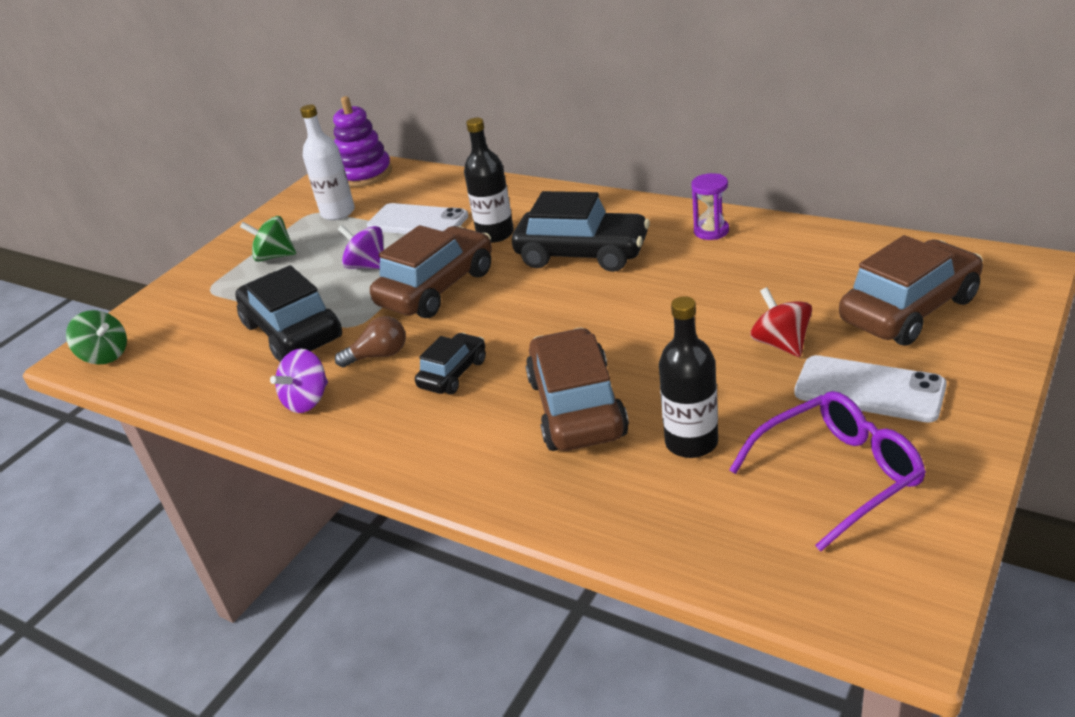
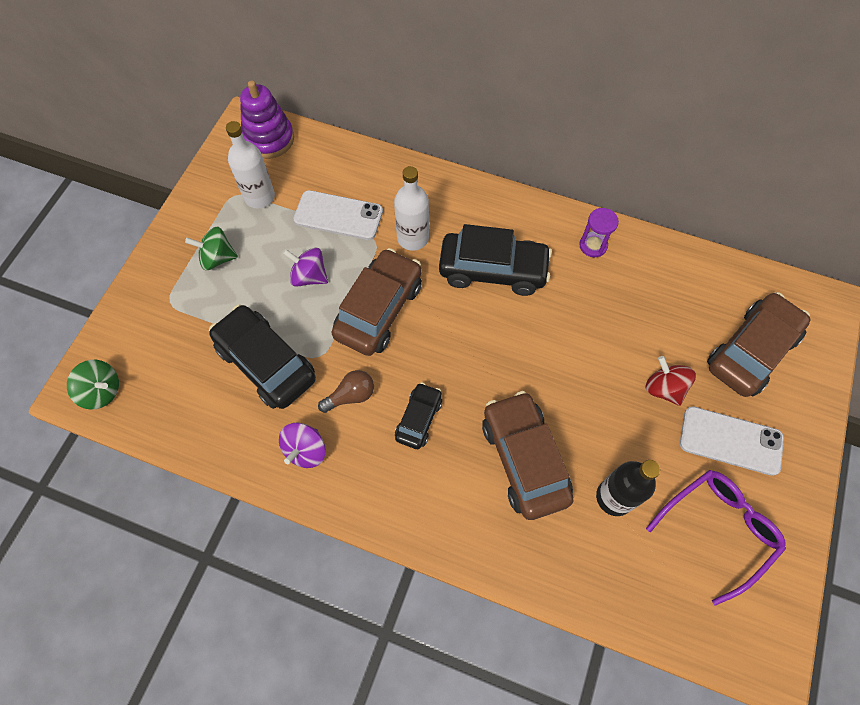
camera: 15 degrees left, 30 degrees up
(495, 234) = (413, 238): black bottle -> white bottle

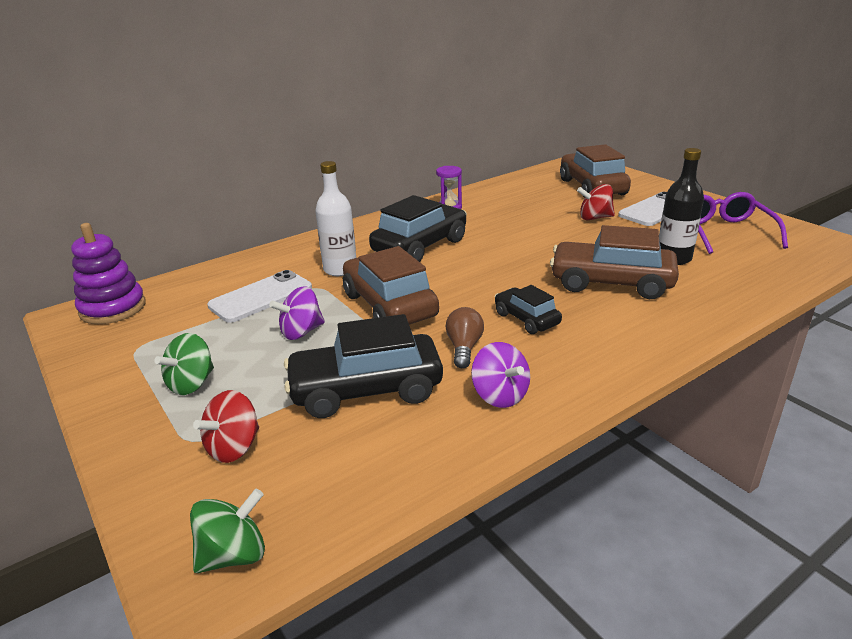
camera: 55 degrees left, 35 degrees down
(175, 329) = (234, 447): none -> red spinning top
(259, 197) = (166, 333): white bottle -> none

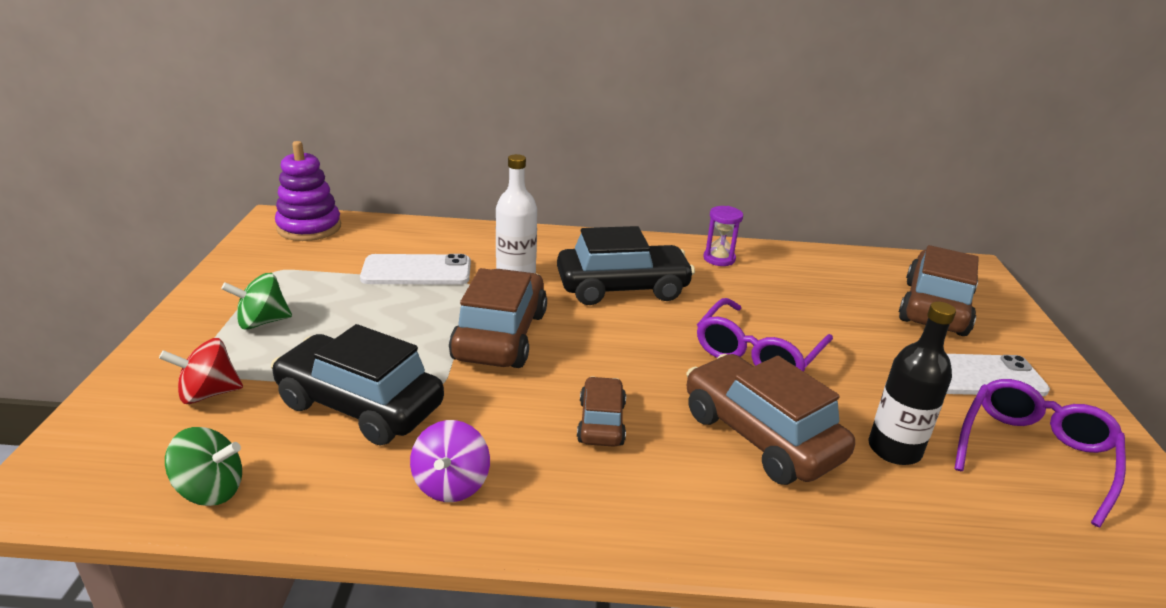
camera: 35 degrees right, 0 degrees up
(234, 555) = (86, 479): green spinning top -> green spinning top (210, 490)
(301, 332) = (396, 321): purple spinning top -> none
(464, 348) = (496, 416): brown light bulb -> none
(526, 319) = (601, 422): black car -> brown car
(547, 246) = (757, 354): none -> purple glasses
(594, 218) = (873, 347): red spinning top -> none

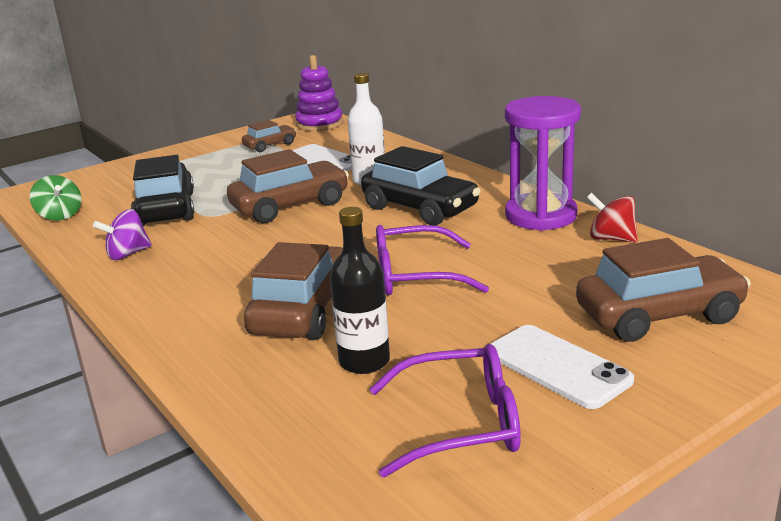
camera: 55 degrees right, 5 degrees down
(208, 393) = (129, 182): red spinning top -> red spinning top (611, 239)
(262, 322) = (205, 161): green spinning top -> none
(601, 422) = (241, 263): brown car -> brown car (270, 145)
(719, 259) = (541, 216): purple hourglass -> purple hourglass, size x2.12

